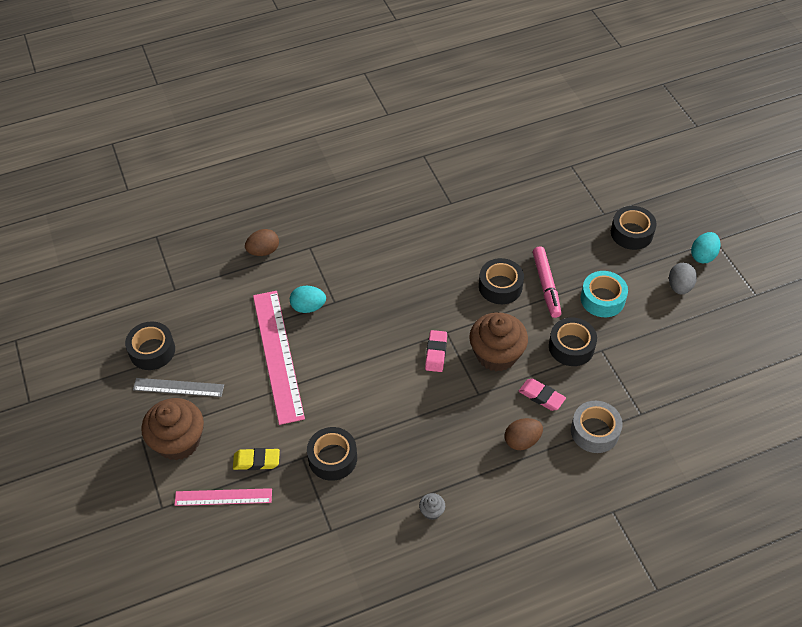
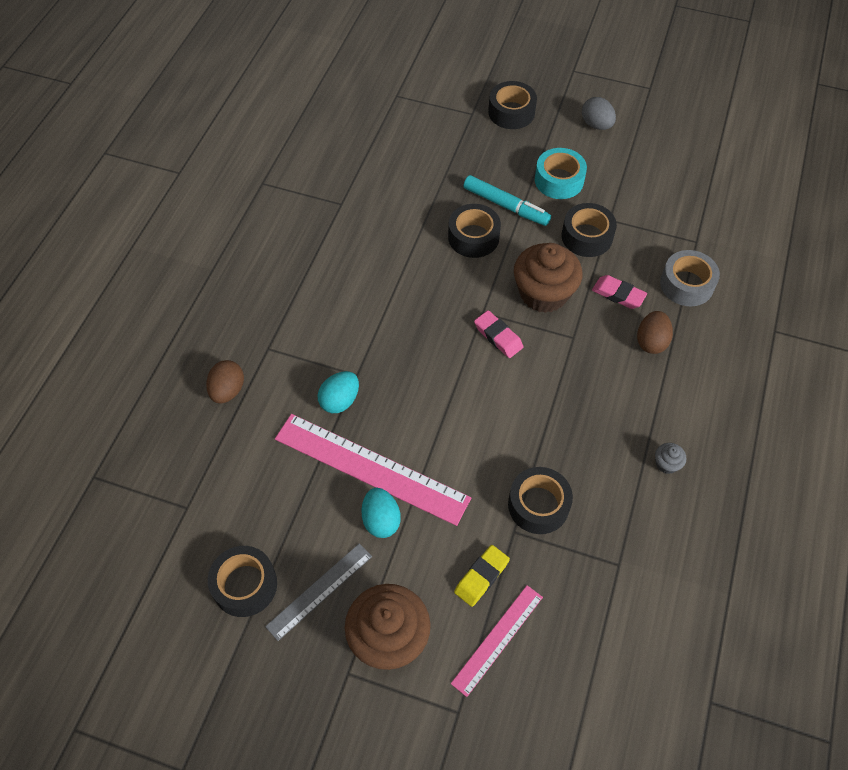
camera: 50 degrees left, 5 degrees up
(541, 396) = (618, 294): pink eraser -> pink eraser turned 45 degrees clockwise
(546, 285) = (505, 205): pink marker -> turquoise marker
(703, 256) = (581, 88): turquoise egg -> turquoise egg (381, 520)

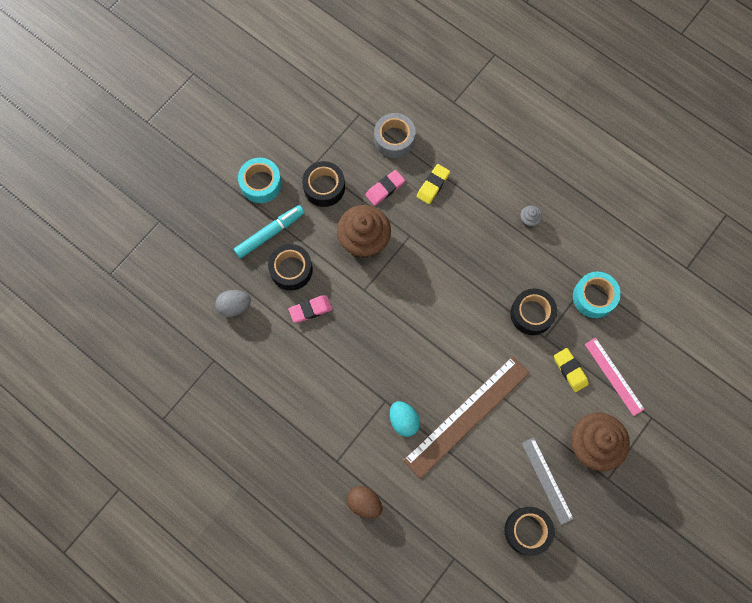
camera: 70 degrees left, 15 degrees up
(371, 468) = (467, 416): pink ruler -> brown ruler
(381, 520) = (509, 422): turquoise egg -> none
(498, 336) = (389, 287): pink eraser -> pink eraser (310, 310)
(511, 112) = (172, 189): black tape -> none
(596, 125) = (215, 131): grey egg -> grey egg (234, 306)
(600, 579) = (594, 297): none -> turquoise tape
(651, 342) = (433, 185): brown egg -> yellow eraser

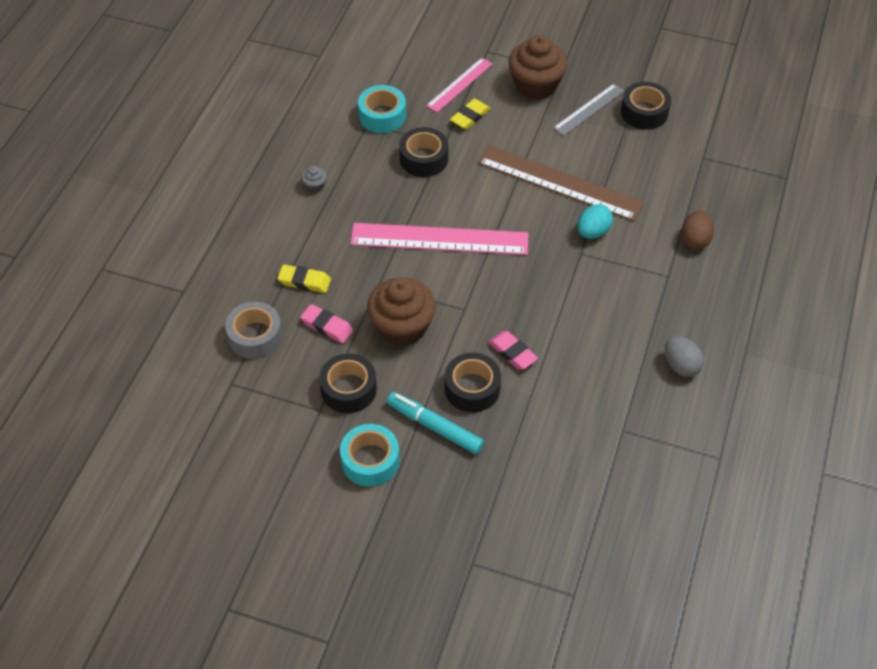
camera: 110 degrees left, 20 degrees down
(234, 306) = (546, 432): grey egg -> grey egg (681, 366)
(439, 296) = (439, 239): none -> pink ruler

